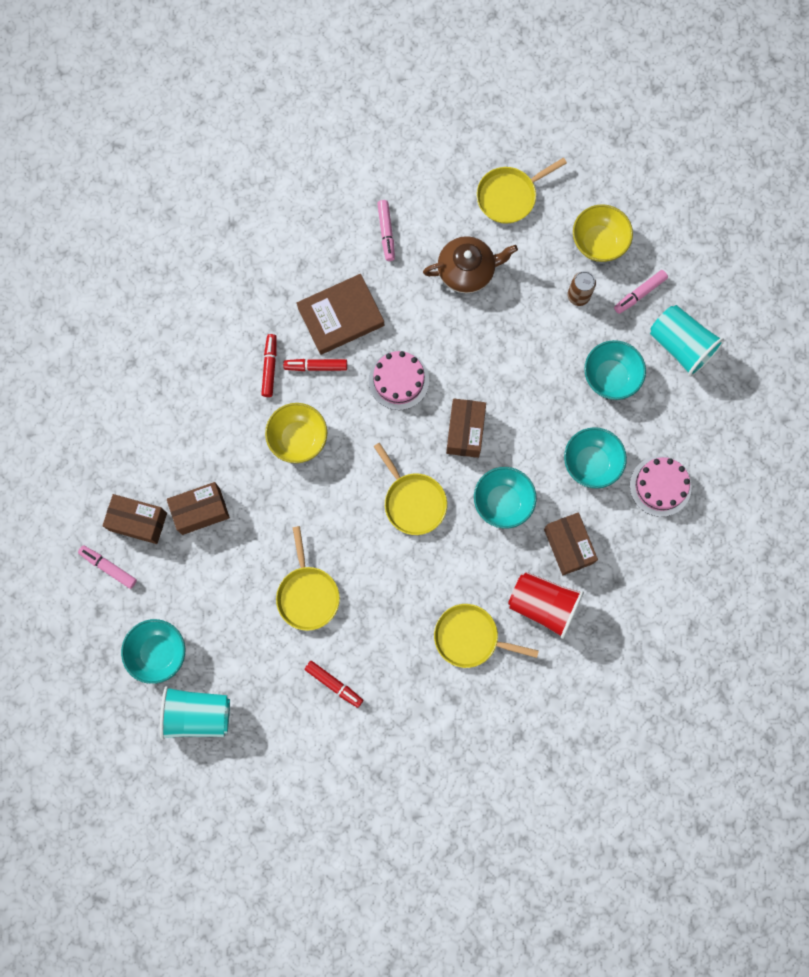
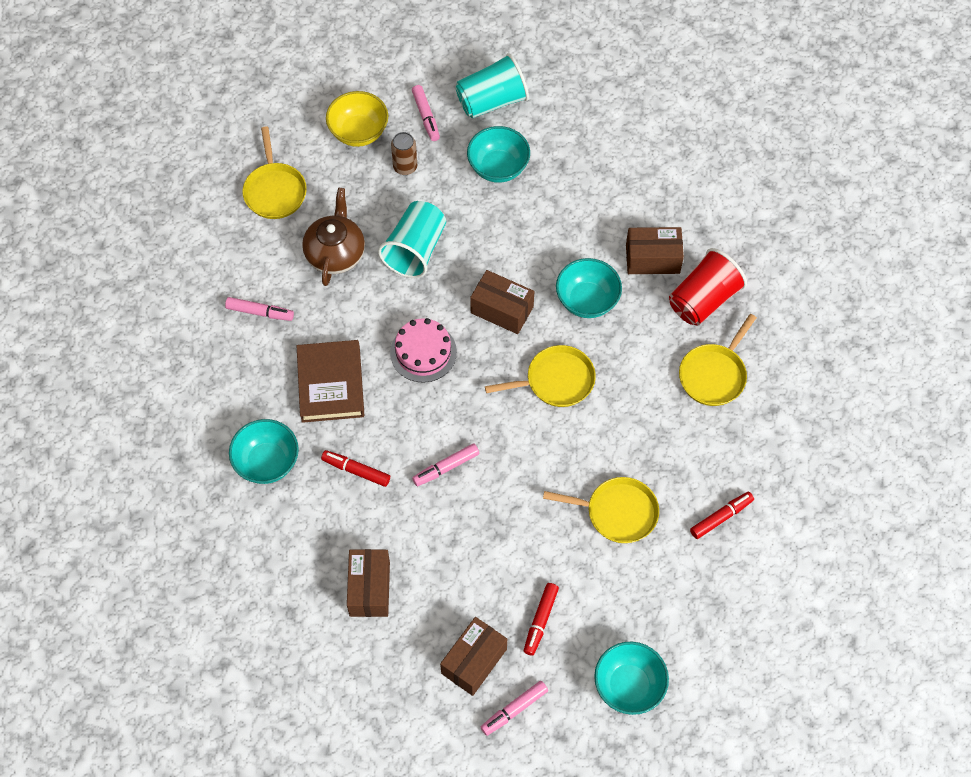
camera: 70 degrees left, 15 degrees down
(197, 714) = (710, 665): turquoise cup -> turquoise cup (415, 250)
(201, 511) = (487, 591): brown box -> brown box (369, 589)
(298, 438) = (446, 467): yellow bowl -> pink marker
(316, 366) = (375, 425): red marker -> red marker (540, 621)
(591, 463) = (577, 212): turquoise bowl -> turquoise bowl (267, 462)
(660, 486) = (622, 163): pink cake -> none

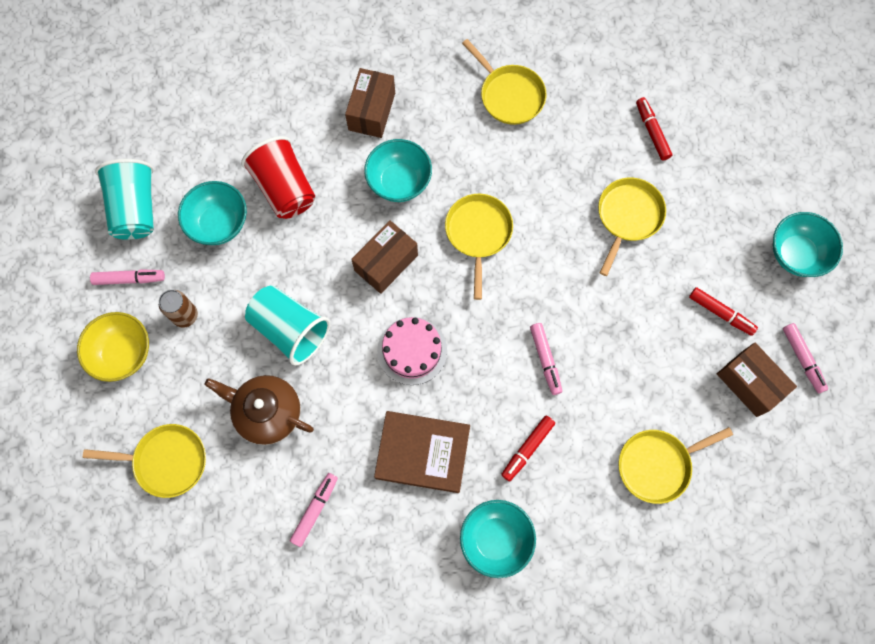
camera: 75 degrees left, 10 degrees up
(369, 589) = (657, 465): brown box -> yellow pan
(703, 299) = (429, 81): red cup -> red cup (284, 188)

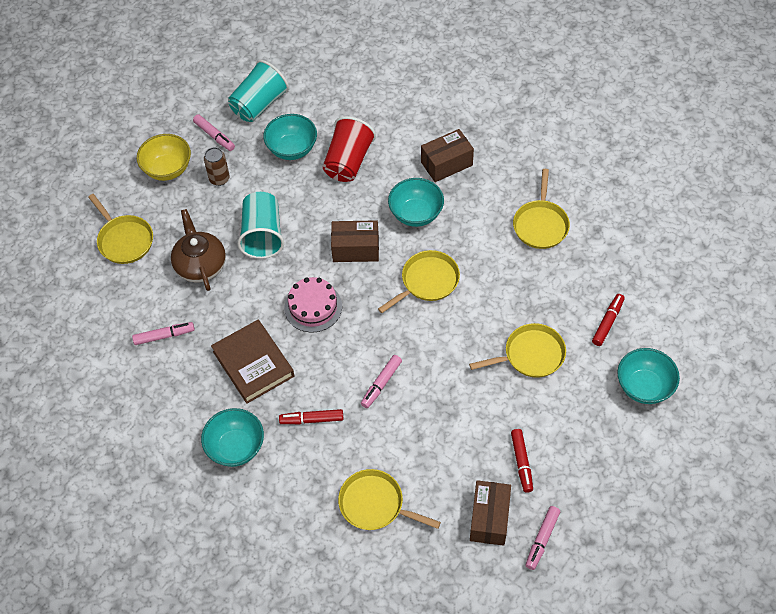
camera: 50 degrees right, 15 degrees down
(796, 254) = (616, 477): turquoise bowl -> turquoise bowl (644, 386)

